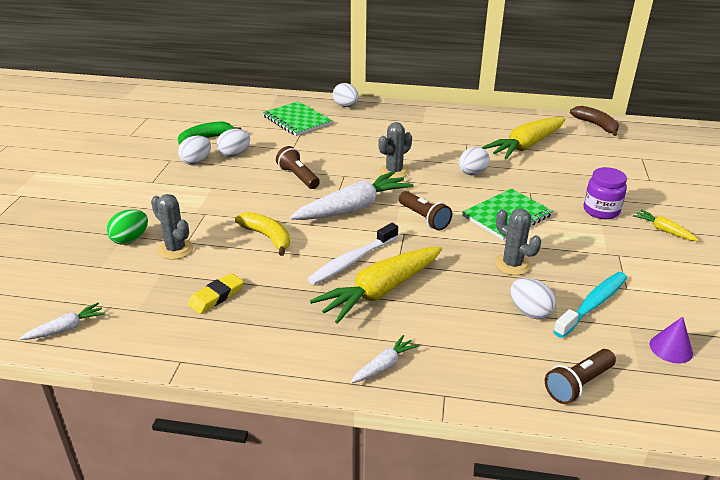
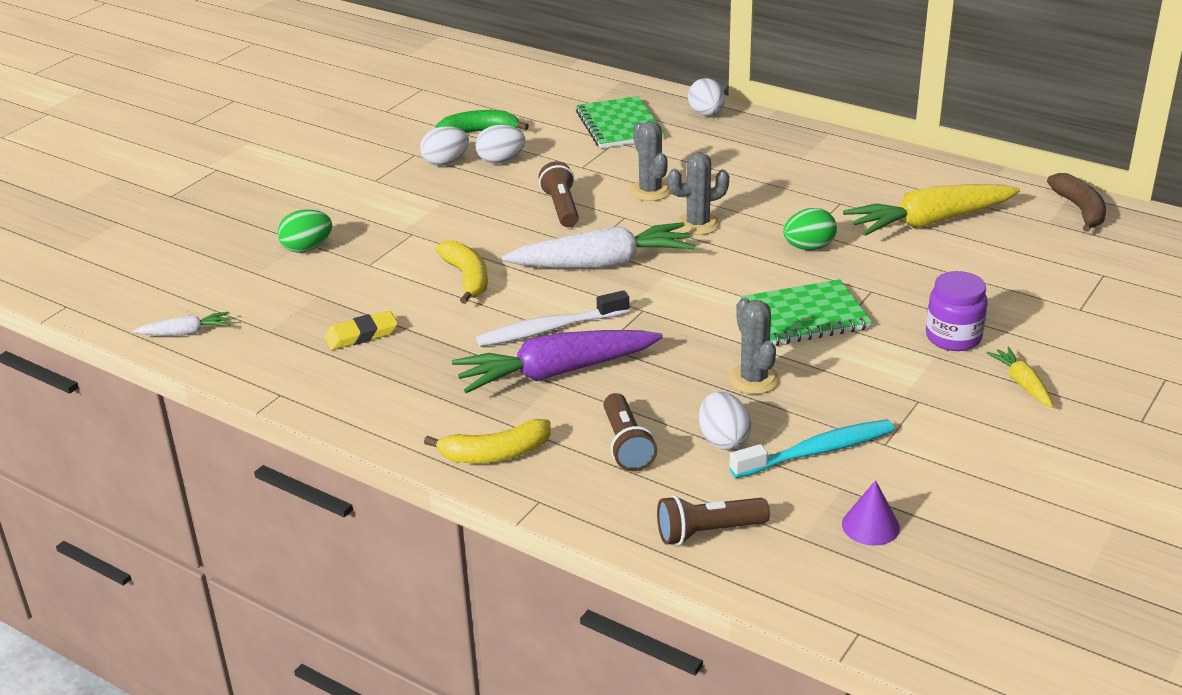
camera: 25 degrees right, 0 degrees up
(175, 249) = (350, 271): grey cactus -> grey cactus (650, 191)
(380, 291) = (555, 373): yellow carrot -> purple carrot
(384, 366) = (495, 454): white carrot -> yellow banana
(424, 218) = (686, 296): brown flashlight -> brown flashlight (626, 445)
(472, 173) = (809, 247): white egg -> green egg

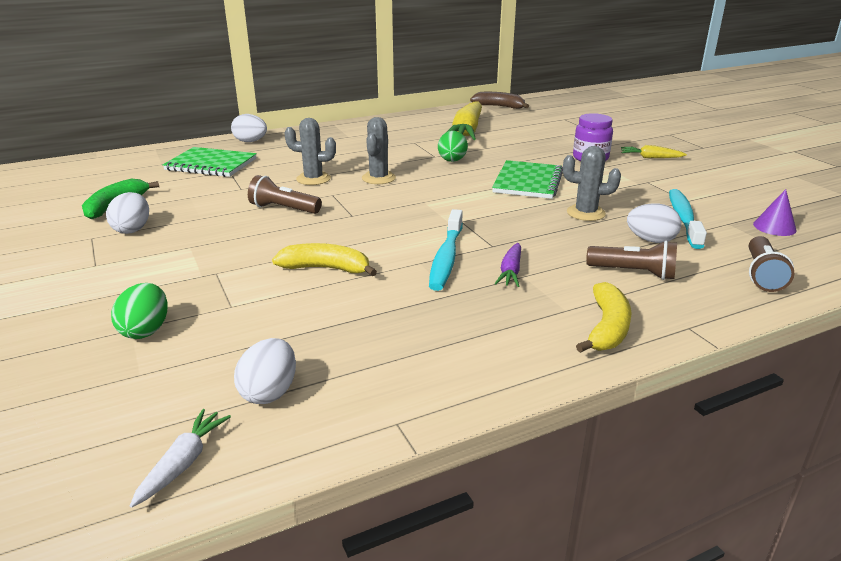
camera: 60 degrees left, 5 degrees down
(361, 335) = (347, 342): yellow eraser -> none
(501, 160) = (175, 210): white egg -> white egg (269, 392)
(549, 329) = (446, 258): white toothbrush -> turquoise toothbrush
(555, 373) = (510, 272): purple carrot -> purple carrot, size x0.47
(602, 263) = (382, 216): white carrot -> none

